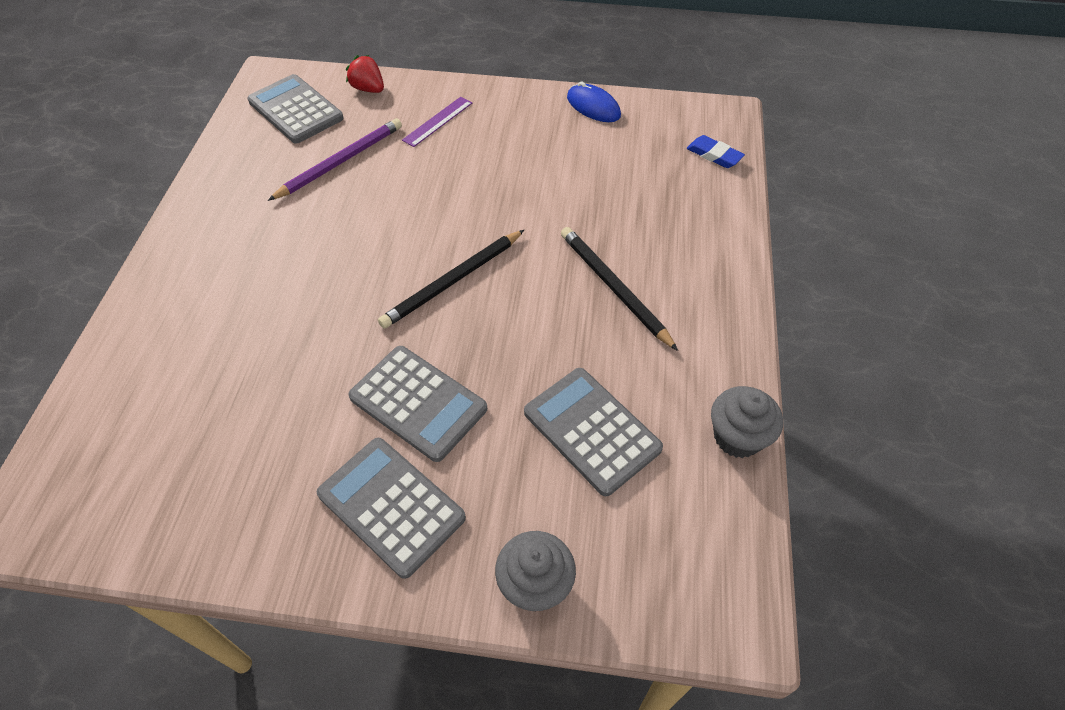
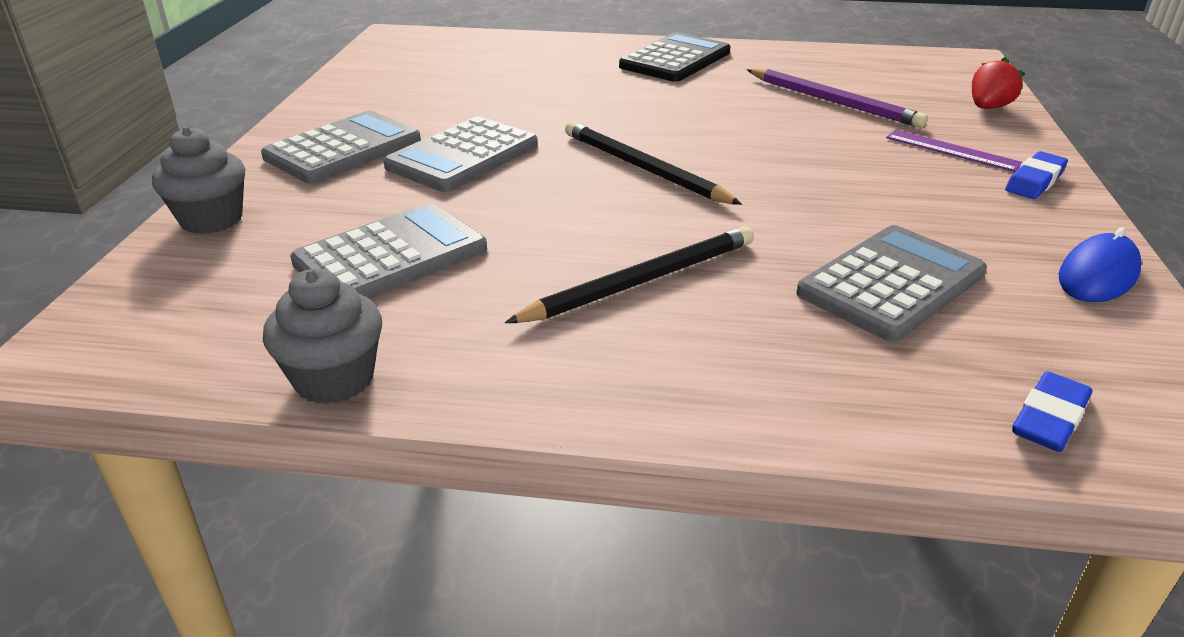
camera: 90 degrees right, 20 degrees down
(211, 248) = (675, 60): none -> black calculator
(296, 110) = (913, 75): grey calculator -> grey calculator (891, 284)
(485, 99) = (1034, 181): none -> blue eraser

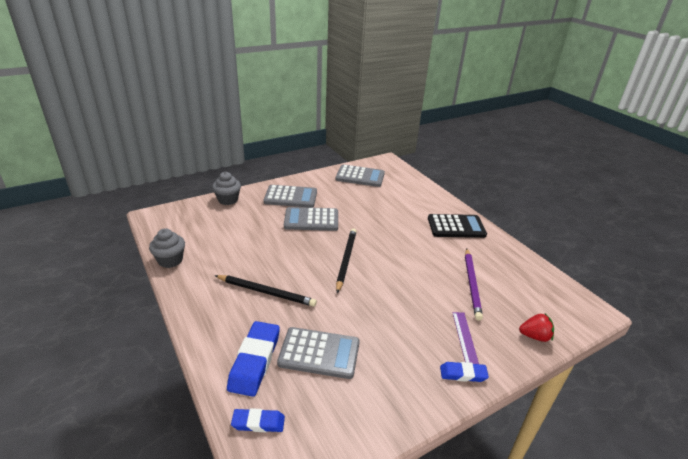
camera: 50 degrees right, 0 degrees up
(391, 256) = (236, 238): grey calculator -> grey calculator (360, 176)
(856, 365) = (254, 361): none -> blue eraser
(1098, 275) = (386, 416): blue mouse -> none

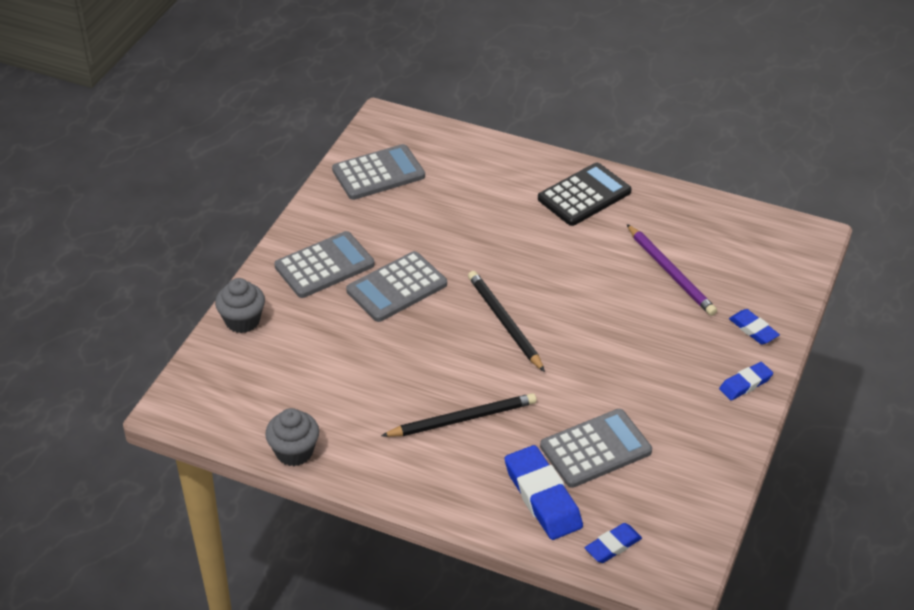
camera: 35 degrees left, 10 degrees up
(464, 337) = (715, 343): purple ruler -> none
(500, 344) = (753, 329): none -> blue eraser
(534, 336) = (778, 301): red strawberry -> none

